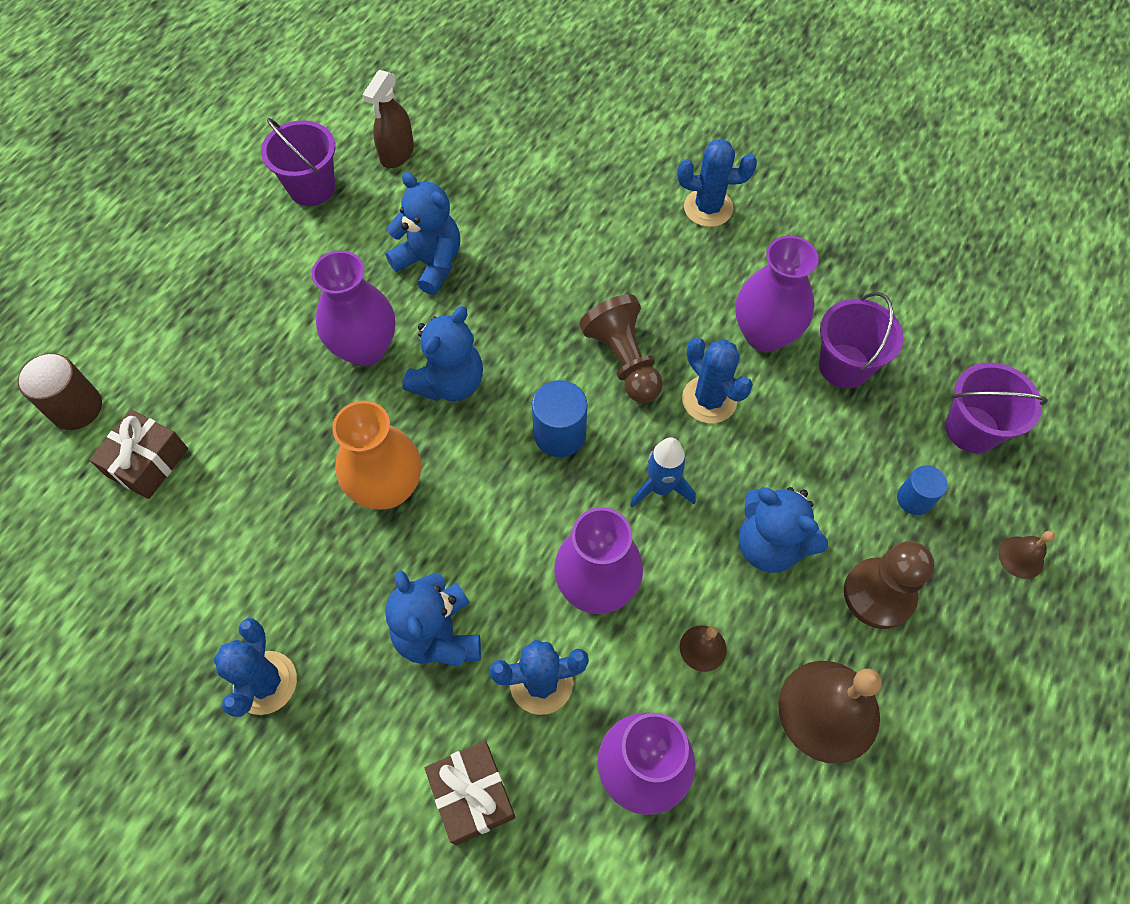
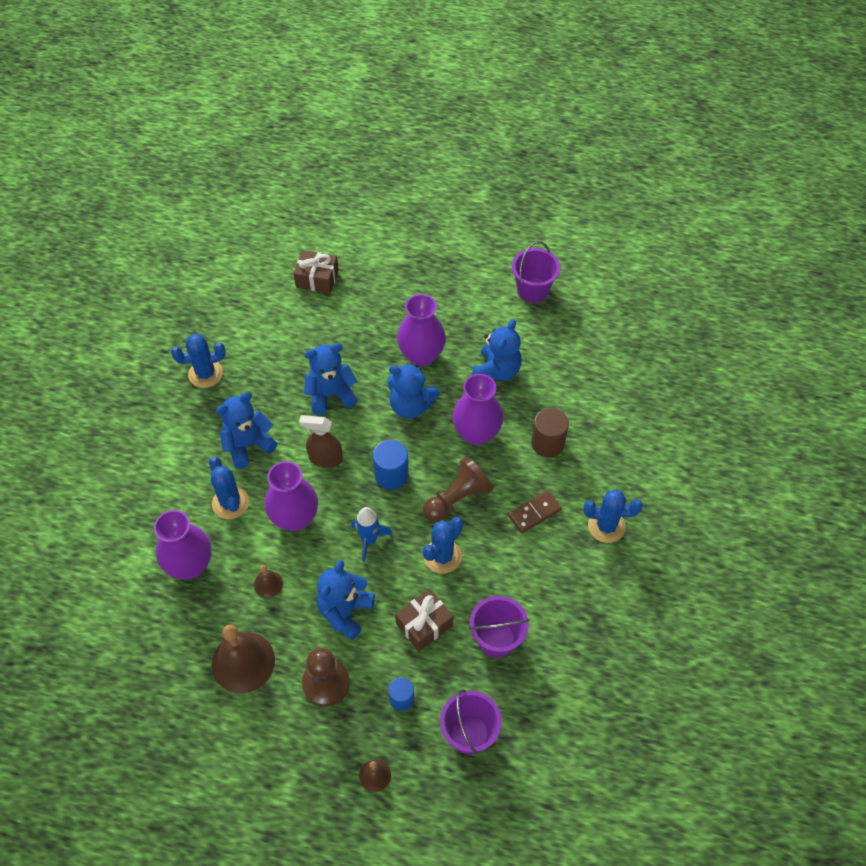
camera: 75 degrees right, 5 degrees down
(76, 408) = (341, 235): brown cylinder -> brown cylinder (547, 443)
(387, 488) = (331, 395): orange vase -> blue teddy bear
(397, 154) = (579, 327): brown spray bottle -> brown spray bottle (325, 458)
(472, 795) = (163, 485): brown gift -> brown gift (424, 624)
(669, 277) = (534, 513): none -> brown domino
(708, 208) = (606, 526): blue cactus -> blue cactus turned 75 degrees counterclockwise
(765, 334) = (506, 582): purple vase -> purple vase (476, 433)

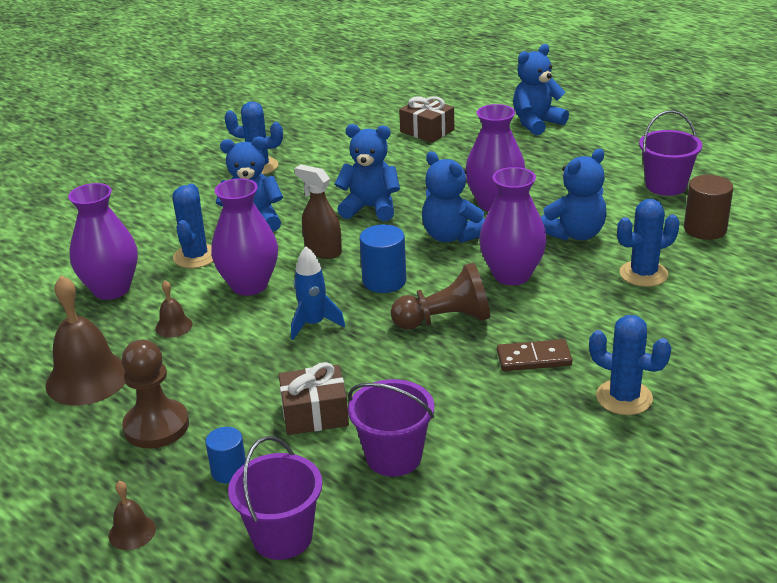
camera: 30 degrees right, 25 degrees down
(345, 611) = (234, 373): blue teddy bear -> blue teddy bear (536, 123)
(442, 556) = (387, 362): blue cactus -> blue cactus (643, 274)
(547, 443) = (596, 305): brown cylinder -> brown cylinder (705, 229)

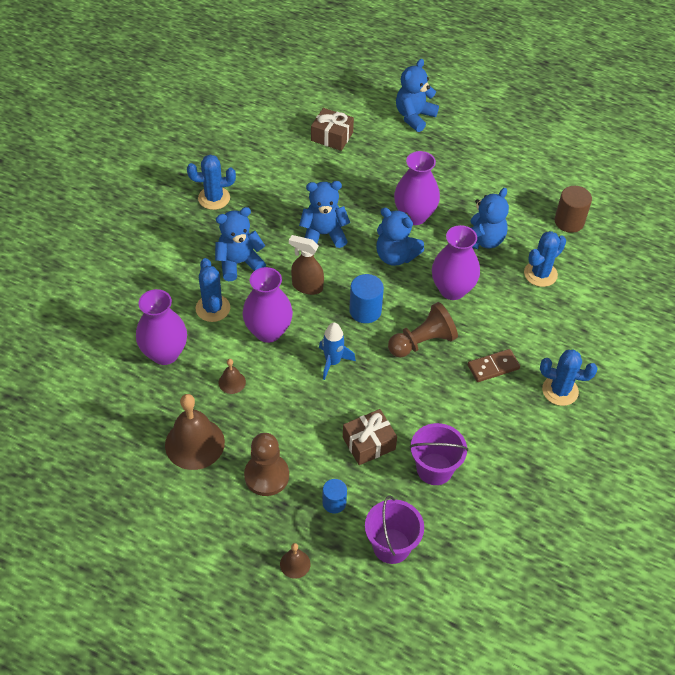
camera: 20 degrees left, 20 degrees up
(666, 186) = (530, 178): purple bucket -> none

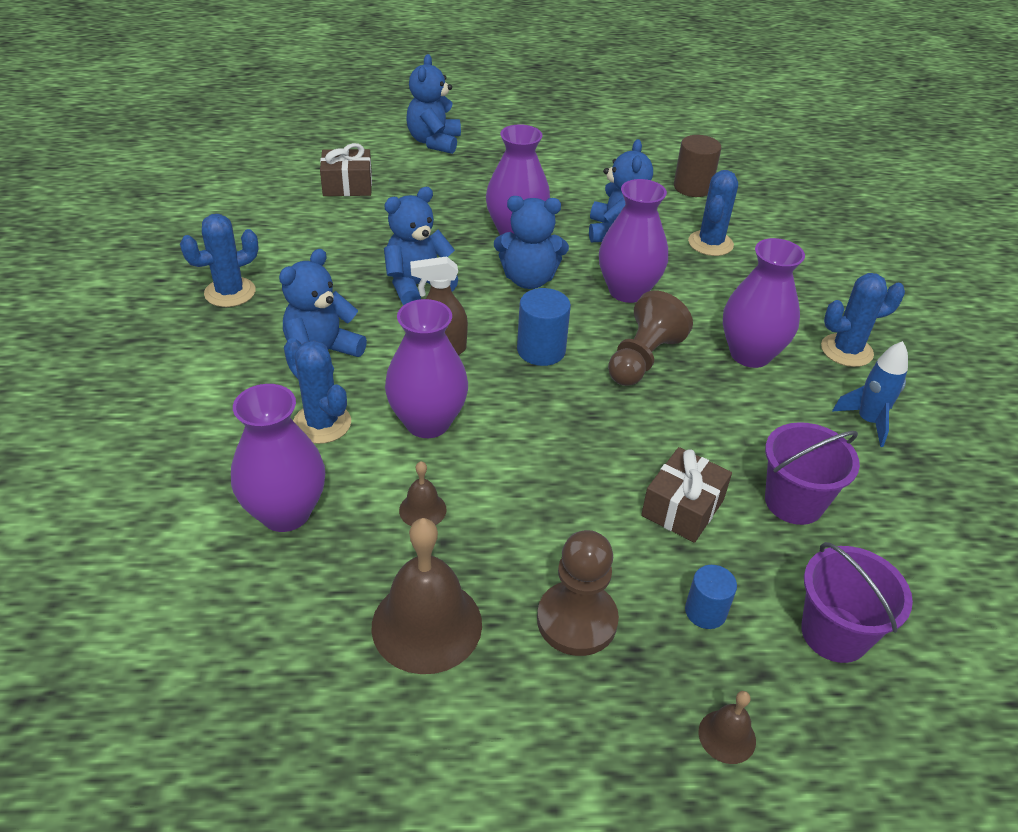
camera: 30 degrees left, 10 degrees down
(332, 362) = (548, 426): blue rocket -> blue rocket (868, 421)
(493, 367) = (750, 354): brown domino -> purple vase

